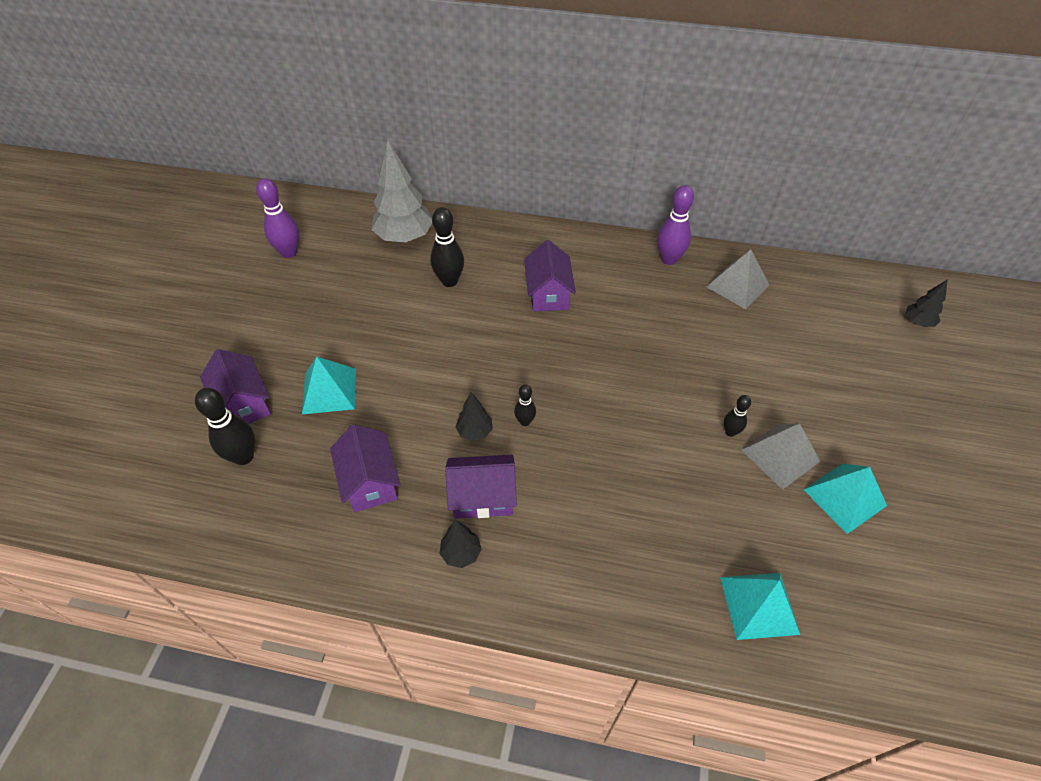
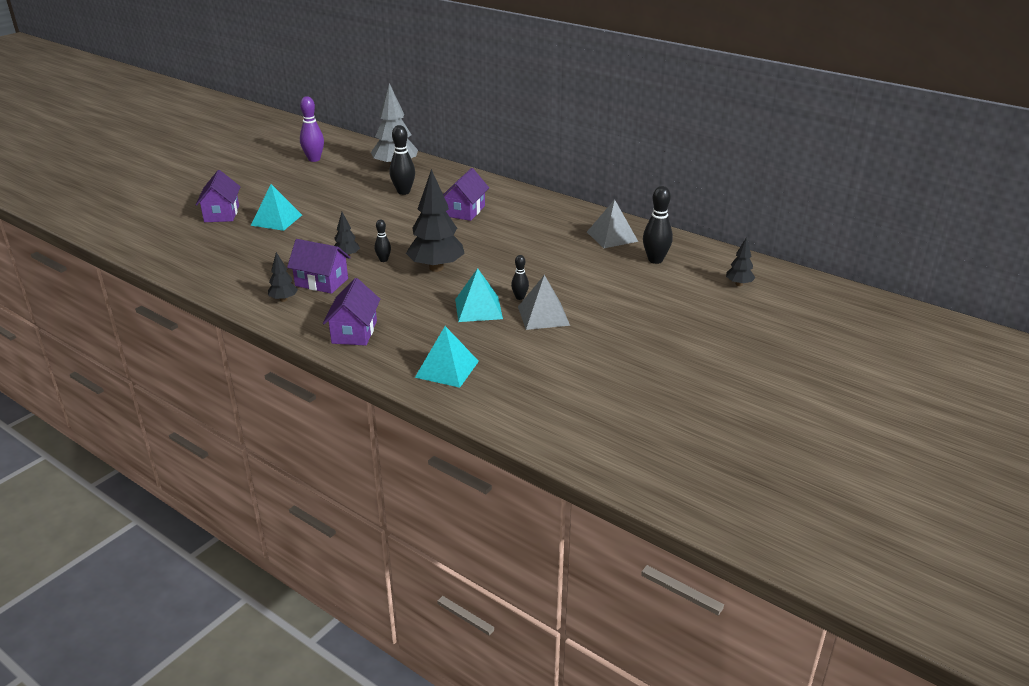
camera: 25 degrees right, 20 degrees down
(243, 456) = (200, 233): black bowling pin -> black bowling pin (655, 260)
(370, 482) = (261, 260): purple house -> purple house (354, 332)
(598, 413) = (436, 268): none -> black tree
(669, 259) = (574, 214): purple bowling pin -> none
(844, 497) = (567, 344): turquoise pyramid -> turquoise pyramid (478, 309)

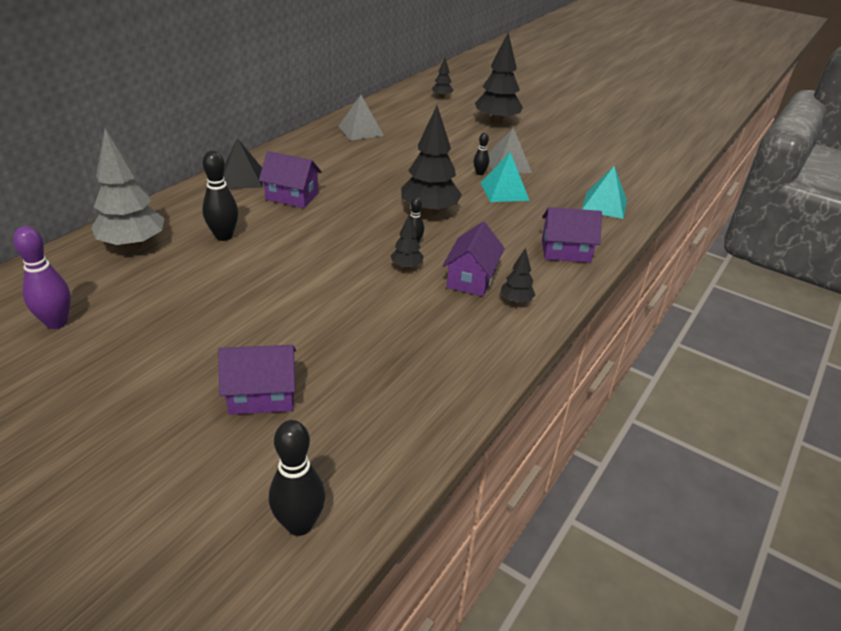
camera: 95 degrees left, 5 degrees up
(276, 220) = (295, 334): turquoise pyramid -> none
(497, 191) = (241, 178): none -> black pyramid
(655, 260) = (405, 118): black bowling pin -> black bowling pin (299, 524)
(670, 317) = (496, 122): none -> black tree

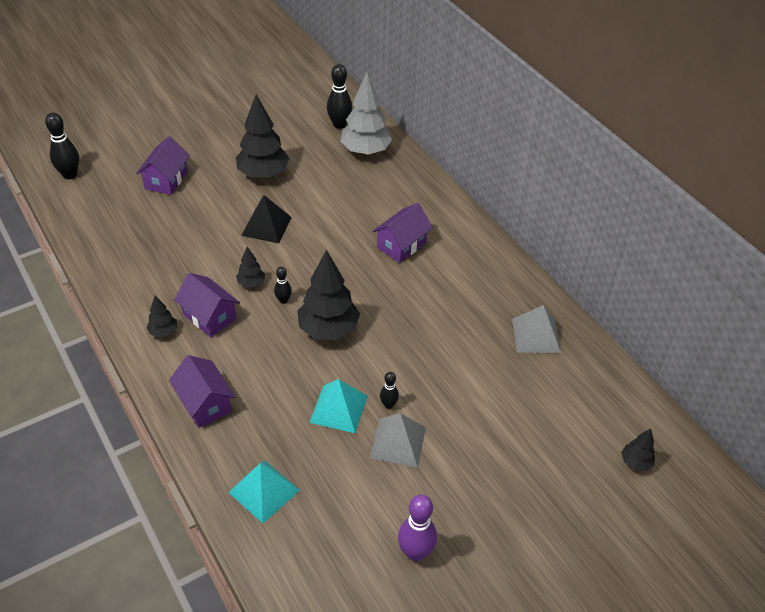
camera: 115 degrees right, 10 degrees up
(56, 322) = (291, 115): purple bowling pin -> purple bowling pin (415, 552)
(224, 236) = (354, 195): black bowling pin -> black bowling pin (339, 125)
(241, 178) = (450, 221): black pyramid -> black pyramid (266, 226)
(496, 122) = (529, 492): black tree -> black tree (263, 174)
(565, 251) = (205, 403): purple house -> purple house turned 60 degrees counterclockwise

